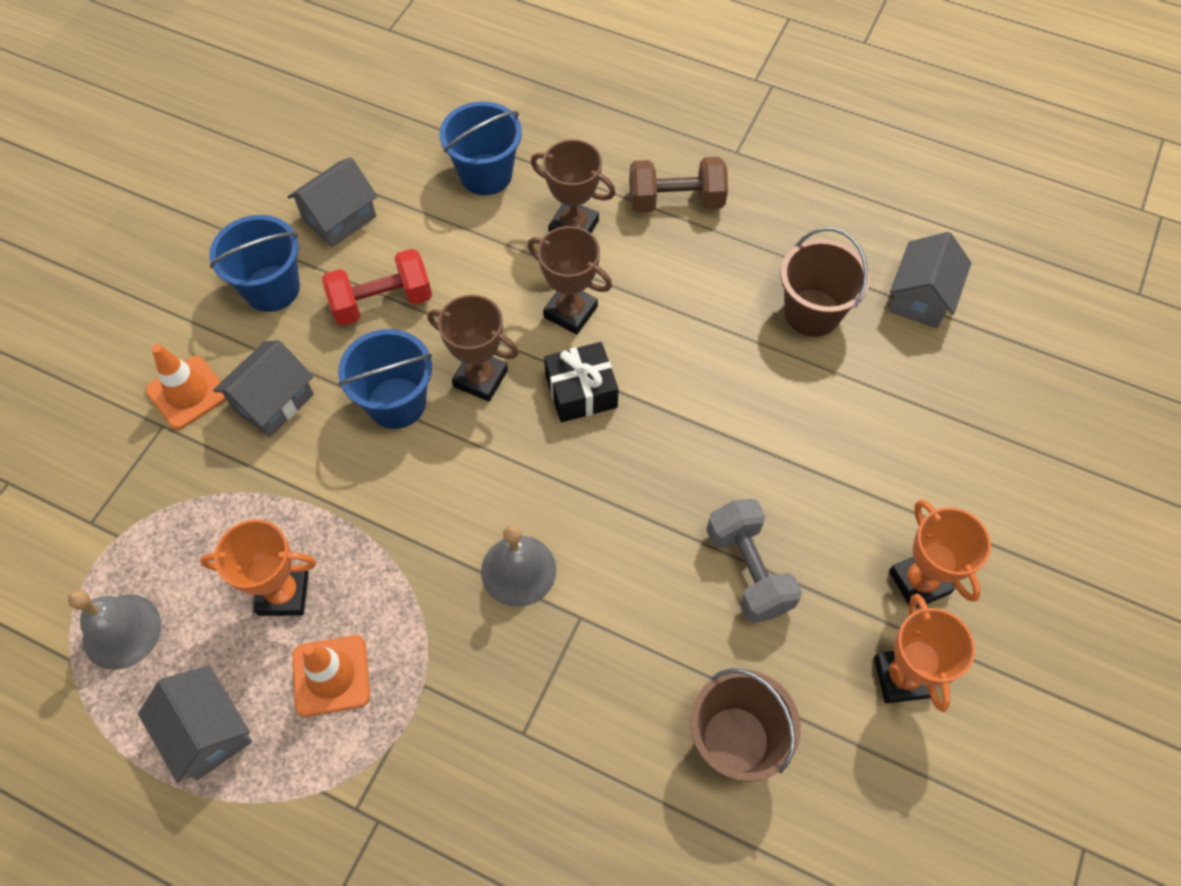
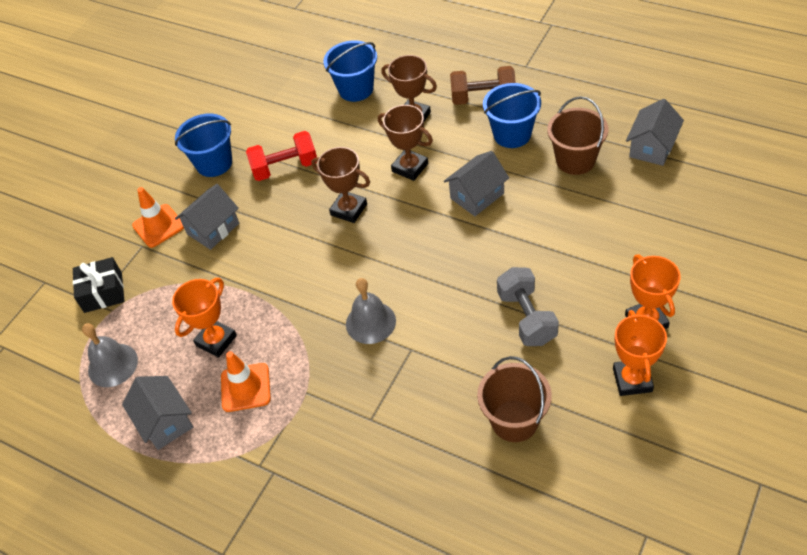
camera: 10 degrees right, 10 degrees down
(283, 594) = (216, 340): orange trophy -> orange trophy turned 60 degrees counterclockwise
(339, 218) = (259, 120): grey house -> grey house (477, 196)
(396, 403) = (293, 226): blue bucket -> blue bucket (512, 134)
(581, 391) = (416, 214): black gift -> black gift (103, 292)

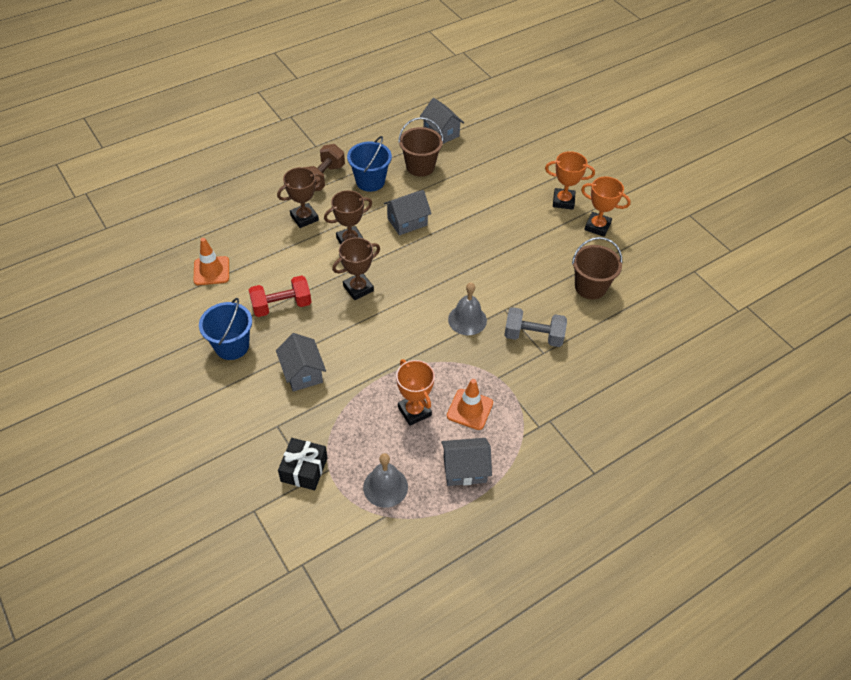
camera: 70 degrees left, 0 degrees up
(158, 226) = (265, 407): orange traffic cone -> orange traffic cone (211, 271)
(285, 168) = (281, 306): red dumbbell -> red dumbbell turned 60 degrees clockwise
(356, 89) = (242, 234): blue bucket -> none
(477, 196) = (407, 222): grey house -> grey house turned 75 degrees clockwise
(527, 317) = (522, 246): grey dumbbell -> grey dumbbell (533, 336)

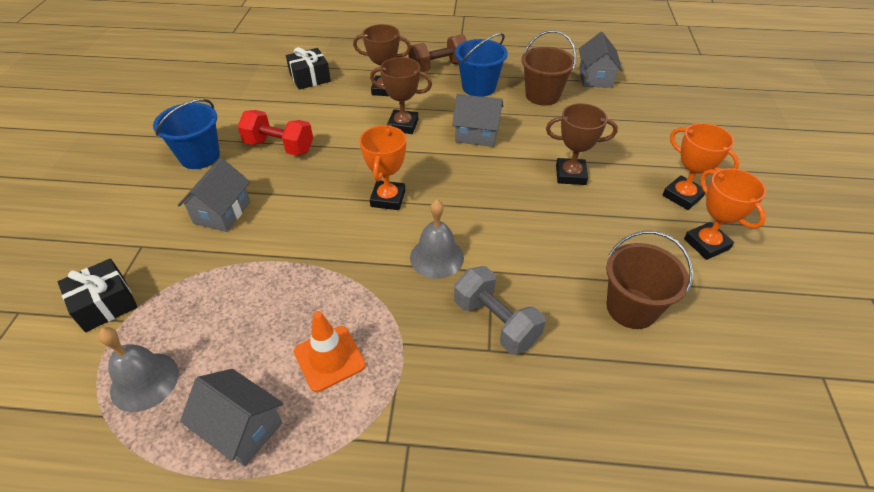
camera: 40 degrees right, 5 degrees down
(211, 271) = (262, 93): orange traffic cone -> none
(233, 237) = (310, 78): none -> black gift
(358, 288) = (362, 167): brown trophy -> brown trophy (570, 175)
(414, 411) = (271, 318): orange trophy -> orange trophy (388, 198)

